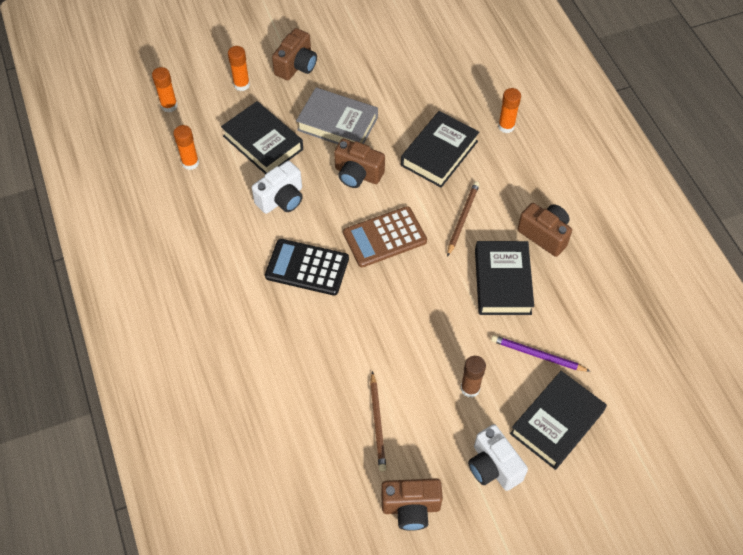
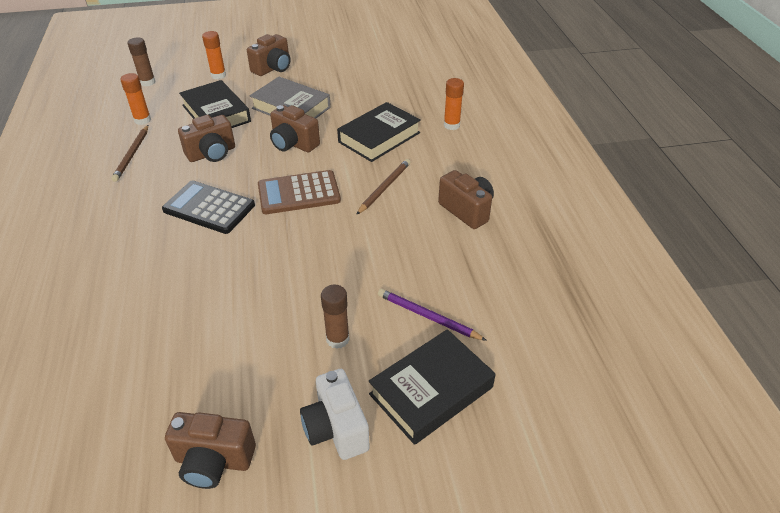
camera: 10 degrees right, 15 degrees down
(169, 106) = (147, 82): orange glue stick -> brown glue stick
(281, 199) = (212, 154): white camera -> brown camera
(377, 423) = (216, 359): brown pencil -> brown pencil (132, 155)
(502, 282) = (409, 244): black book -> none

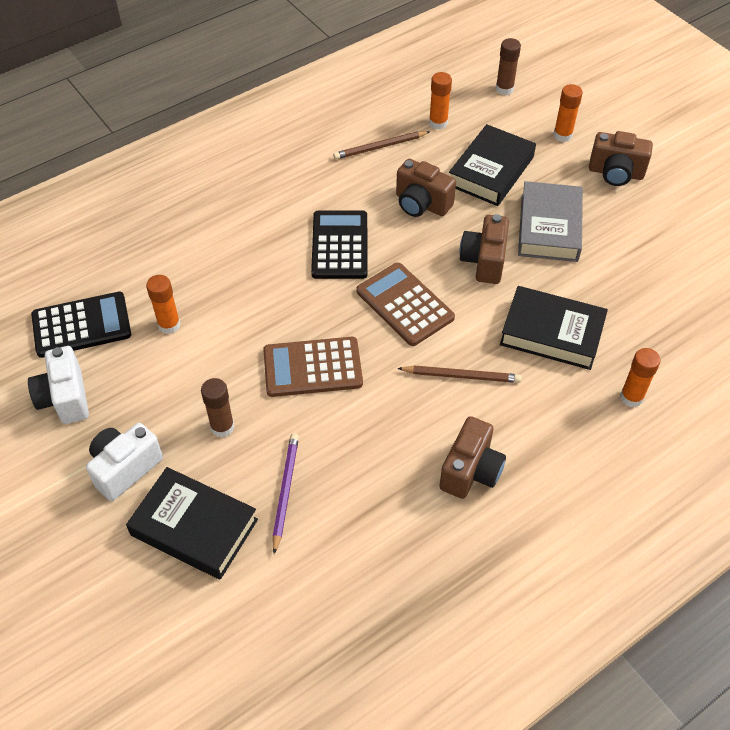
camera: 65 degrees right, 10 degrees up
(130, 420) = (81, 325): none -> black calculator
(193, 345) = (169, 325): none -> orange glue stick
(213, 461) = (65, 398): brown camera -> white camera
(318, 262) = (312, 367): none -> brown calculator

